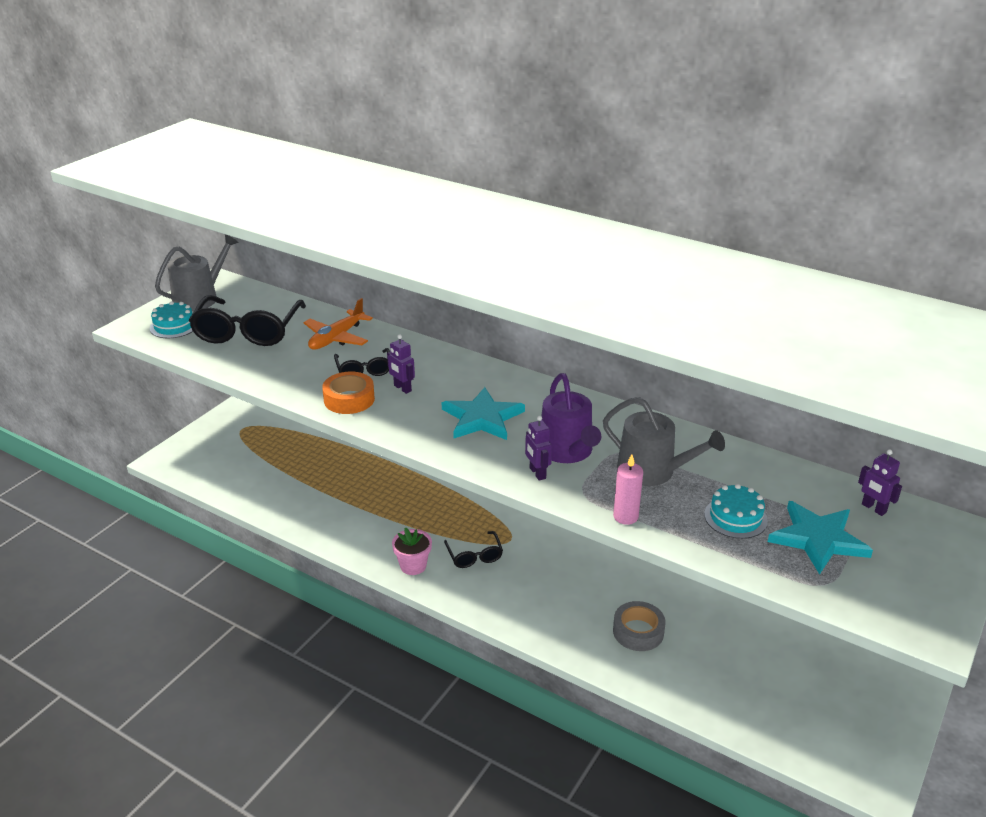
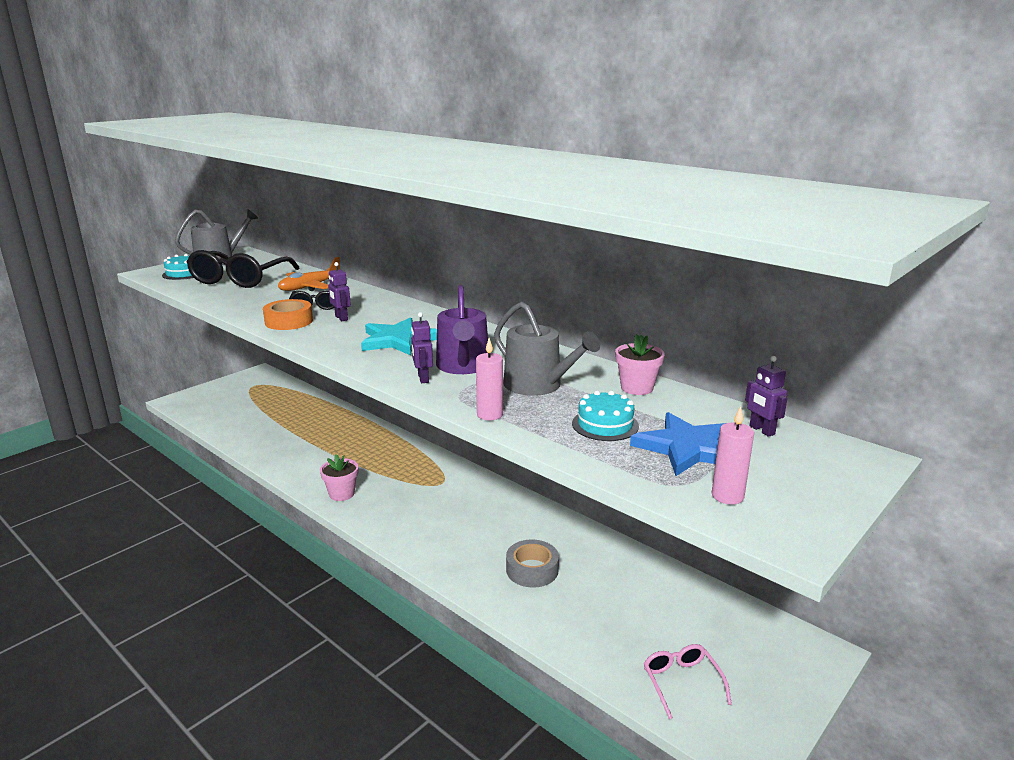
camera: 10 degrees right, 10 degrees down
(474, 556) = (402, 492): black glasses -> none
(745, 464) = (637, 388): none -> pink flower pot
(806, 729) = (681, 682): none -> pink glasses
(818, 539) = (687, 448): turquoise star -> blue star
(869, 592) = (727, 496): none -> pink candle

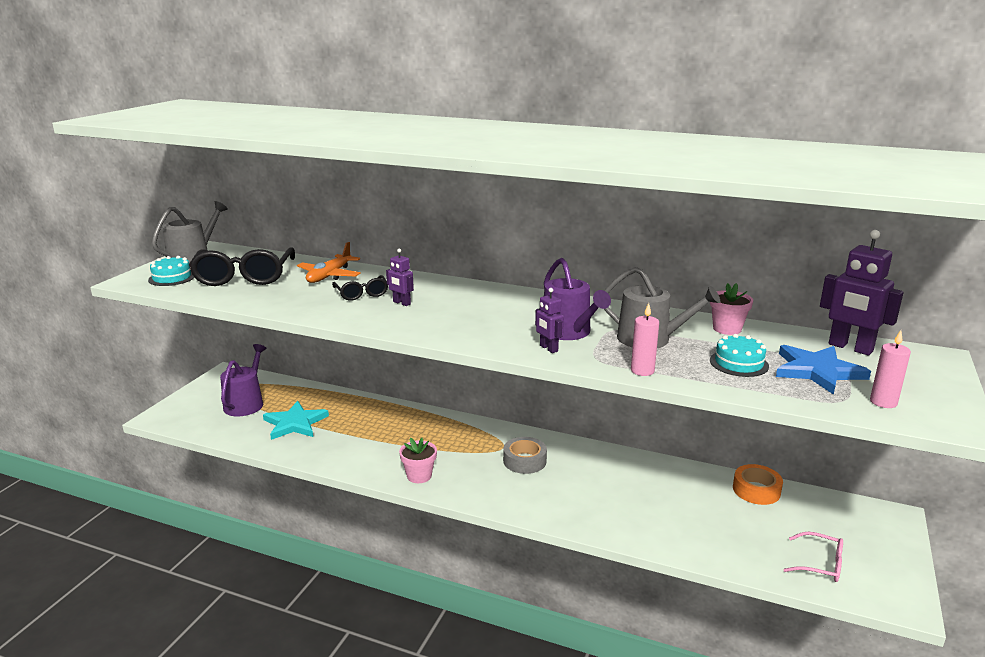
camera: 20 degrees left, 0 degrees up
(252, 401) = (246, 403): none -> purple watering can
(289, 321) = (354, 313): orange tape -> orange tape (756, 490)
(398, 340) = (482, 317): turquoise star -> turquoise star (295, 423)
(532, 570) = (641, 505): grey tape -> grey tape (524, 461)
(681, 682) = (820, 564): pink glasses -> pink glasses turned 150 degrees clockwise
(761, 430) = (850, 348): purple robot -> purple robot, size x1.88

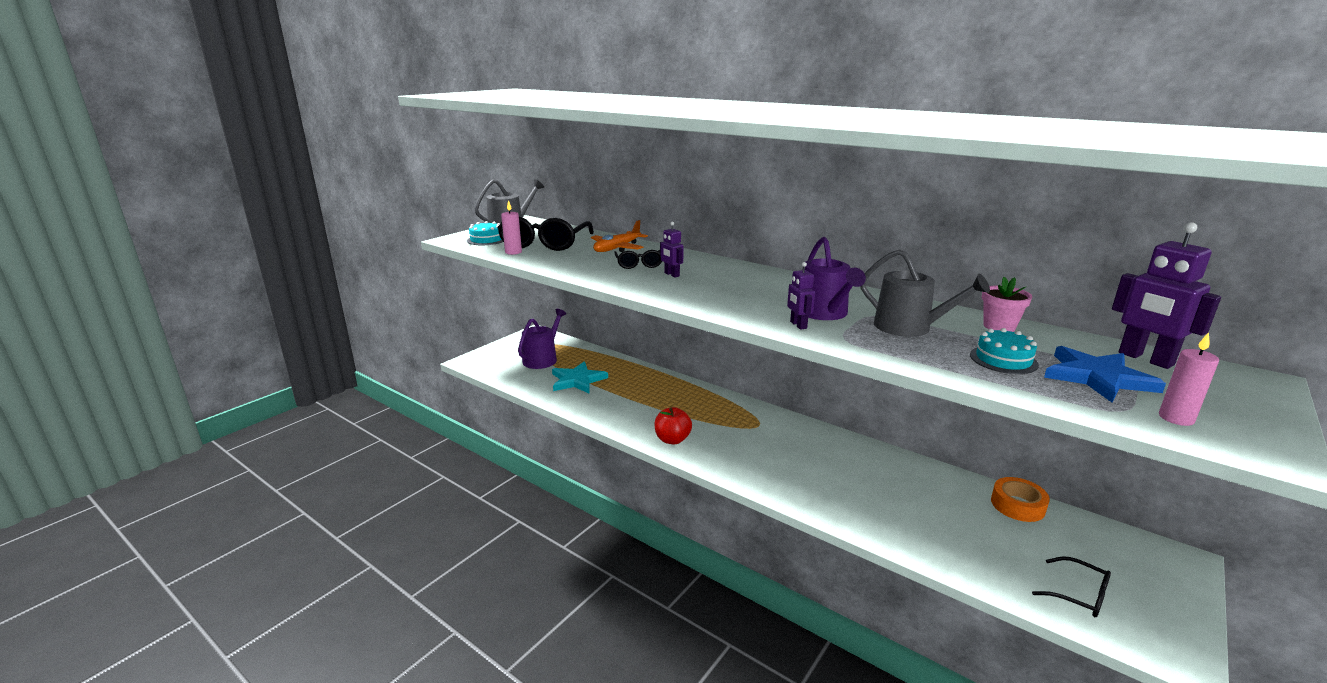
camera: 15 degrees right, 0 degrees up
(419, 476) = (672, 439): pink flower pot -> red apple
(524, 461) = (776, 441): grey tape -> none
(642, 371) = (890, 355): pink candle -> pink candle (513, 252)
(820, 564) = (1078, 595): pink glasses -> black glasses

